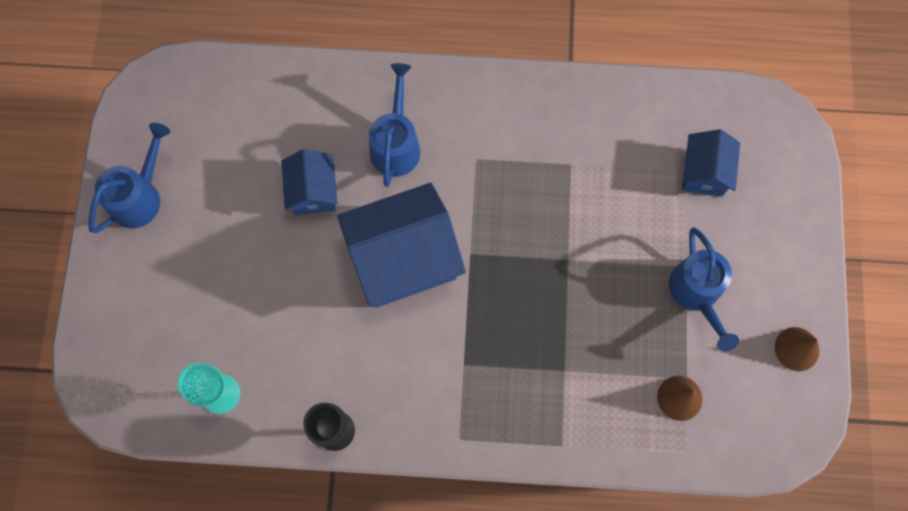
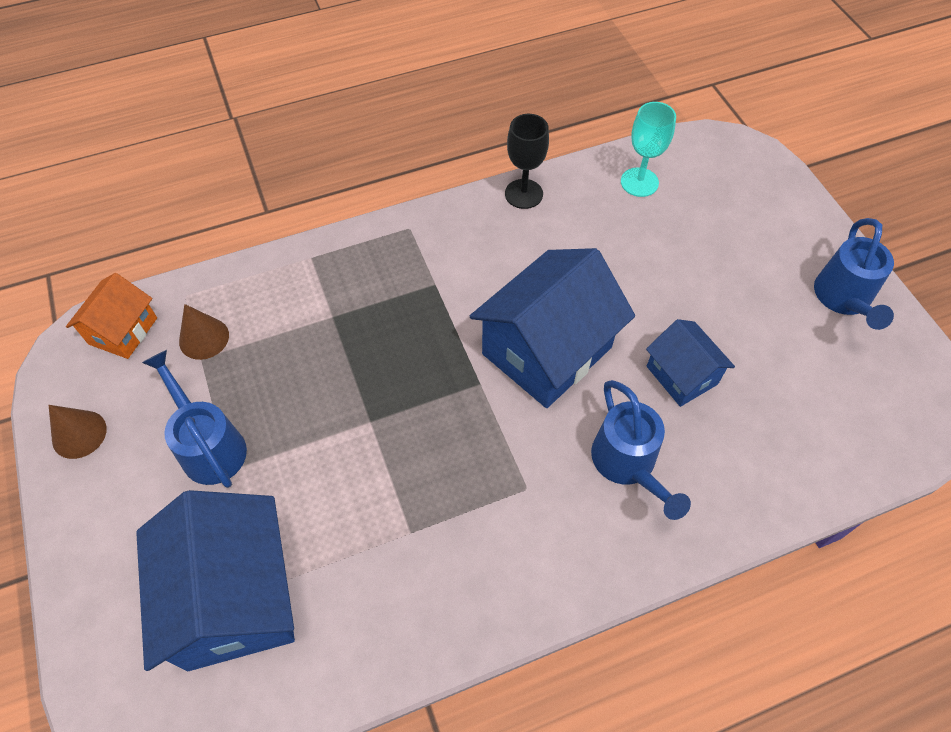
camera: 155 degrees right, 15 degrees down
(704, 172) = (234, 598): blue house -> blue house, size x1.84
(748, 437) = (123, 331): none -> orange house

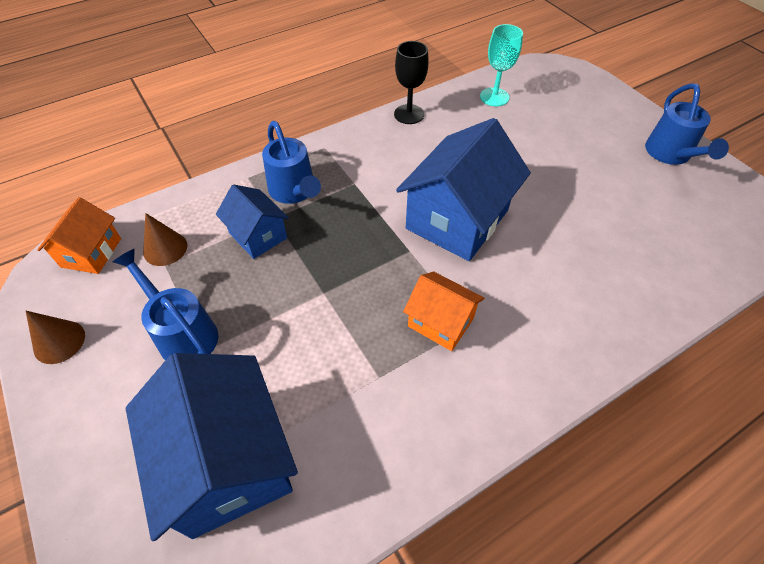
camera: 10 degrees left, 5 degrees down
(494, 479) = (441, 322): none -> orange house
(628, 464) = (547, 294): blue watering can -> blue watering can (294, 192)
(681, 375) = (568, 222): blue house -> blue house (258, 235)

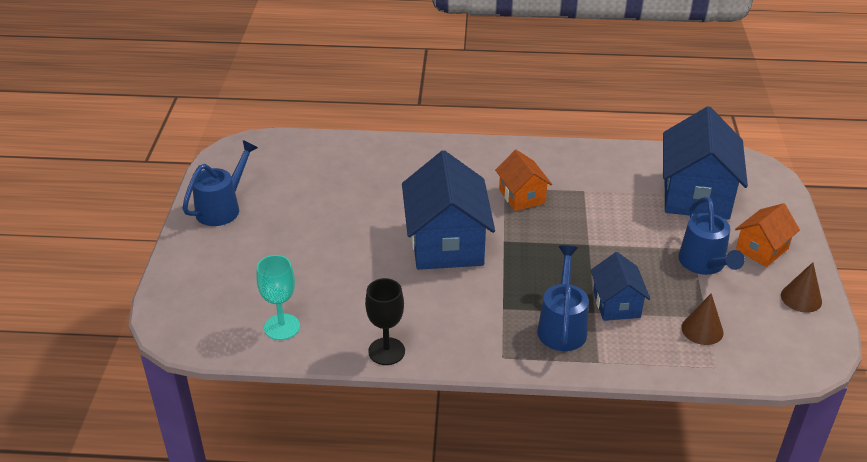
camera: 145 degrees left, 15 degrees down
(91, 252) = (771, 356): orange house -> orange house (762, 249)
(457, 219) = (446, 243): blue house -> blue house turned 75 degrees counterclockwise

